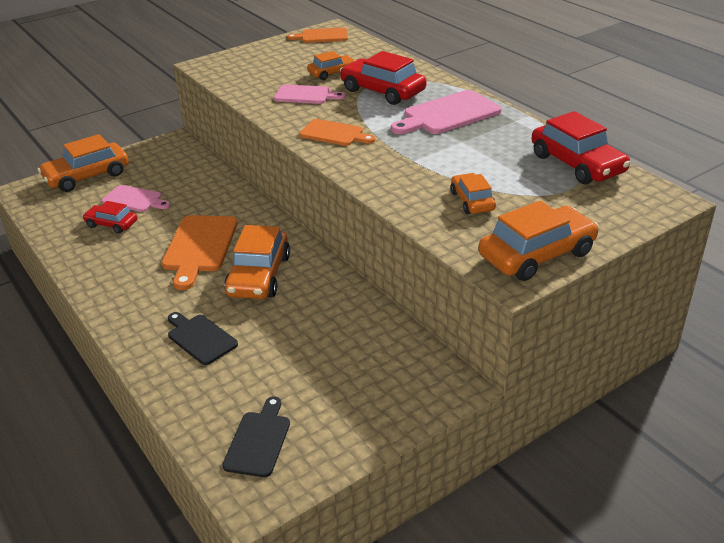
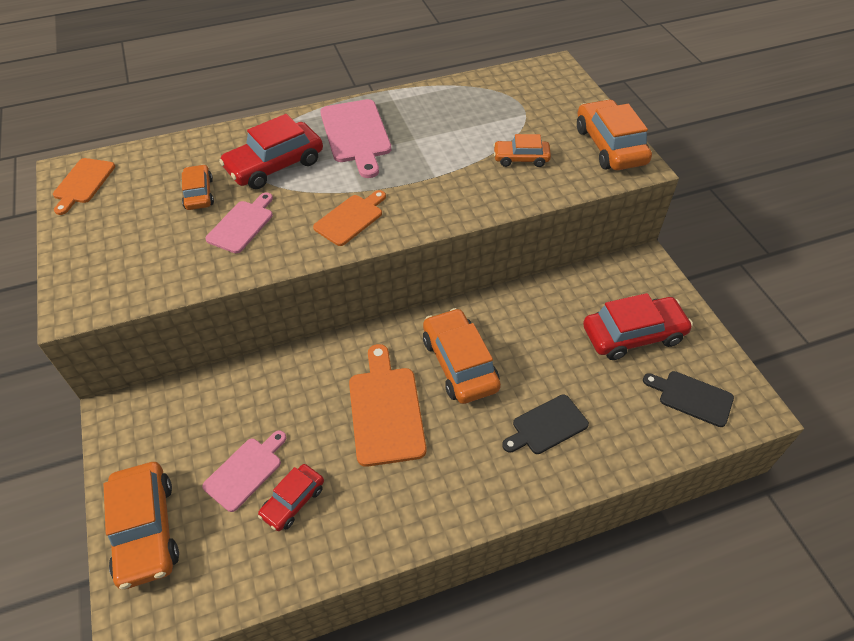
camera: 75 degrees left, 15 degrees up
(199, 247) = (386, 410): orange cutting board -> orange cutting board turned 120 degrees counterclockwise
(259, 275) = (459, 364): orange car -> orange car turned 135 degrees counterclockwise
(577, 164) = (485, 90): red car -> red car (633, 335)

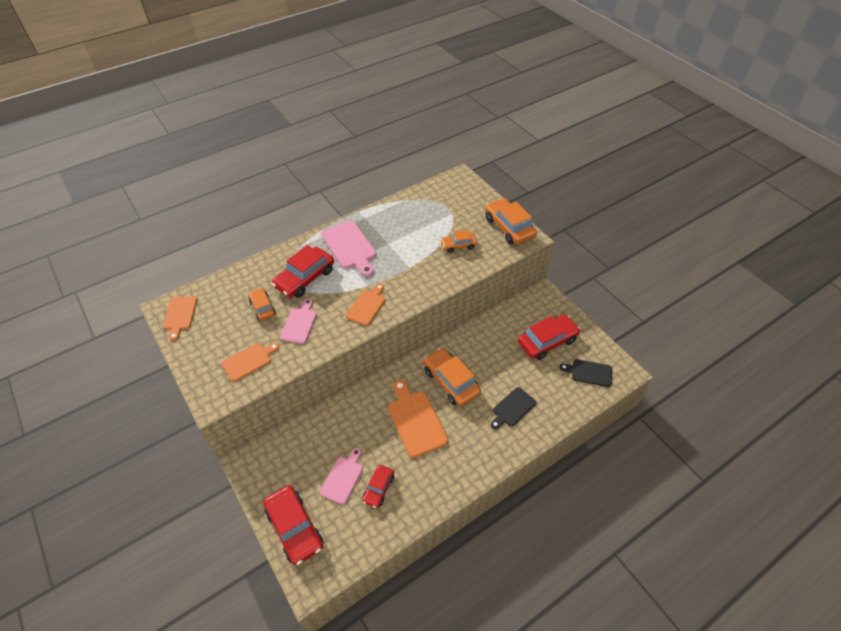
camera: 15 degrees left, 0 degrees up
(146, 530) = (294, 528): orange car -> red car
(148, 262) = (248, 361): none -> orange cutting board

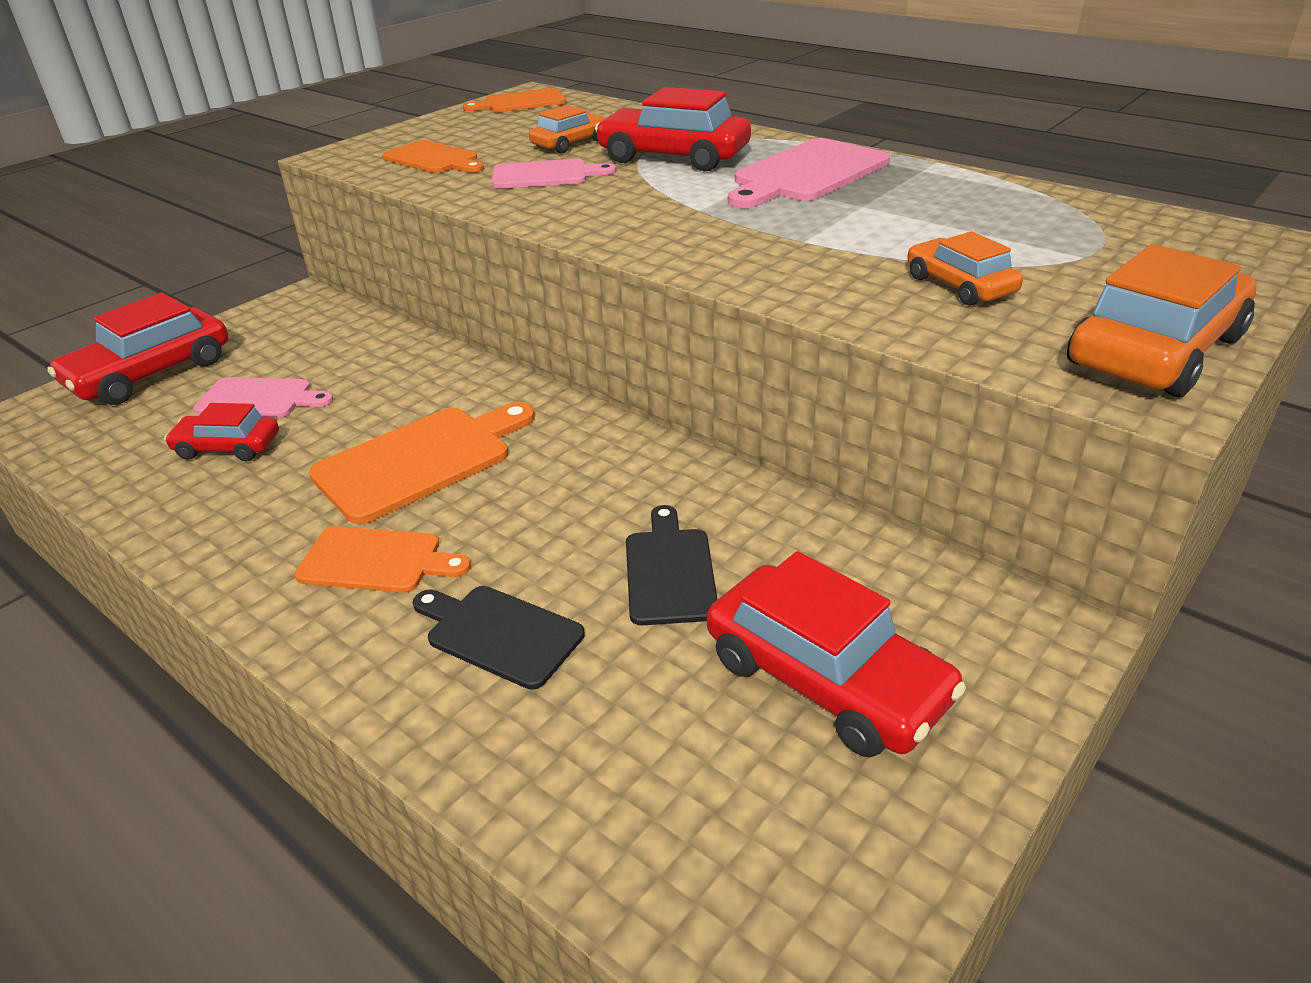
camera: 75 degrees right, 15 degrees down
(367, 306) = (634, 220): orange cutting board -> orange cutting board (376, 561)
(451, 381) = (561, 492): orange car -> none
(589, 372) = (737, 840): black cutting board -> black cutting board (670, 571)

